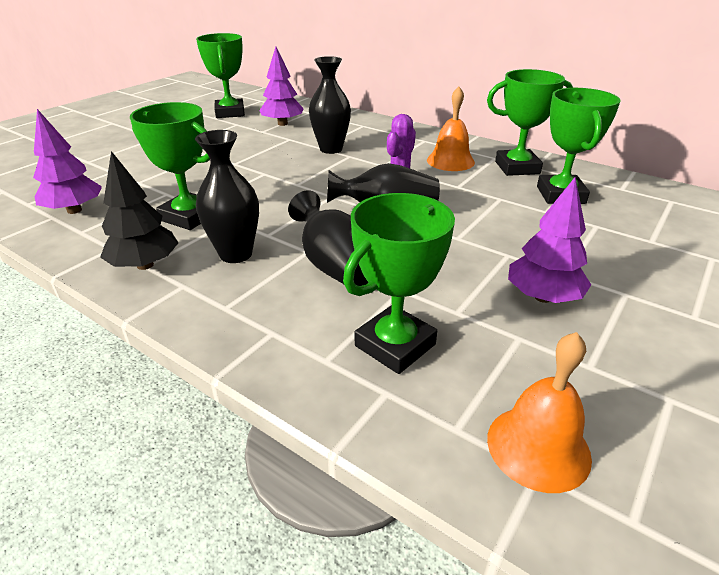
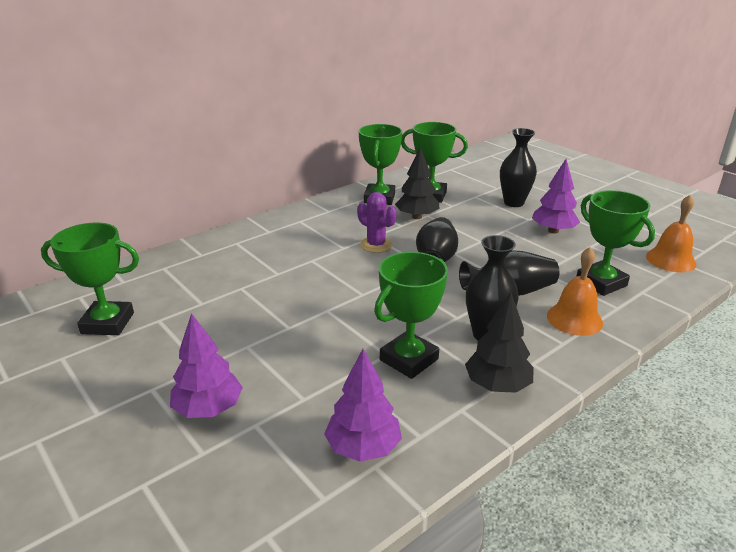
camera: 75 degrees left, 5 degrees down
(282, 124) = (188, 288): purple tree -> purple tree (208, 409)
(331, 149) = (288, 267): black vase -> black vase (513, 203)
(450, 161) = (352, 219): orange bell -> orange bell (574, 319)
(489, 192) = (417, 217): none -> black tree

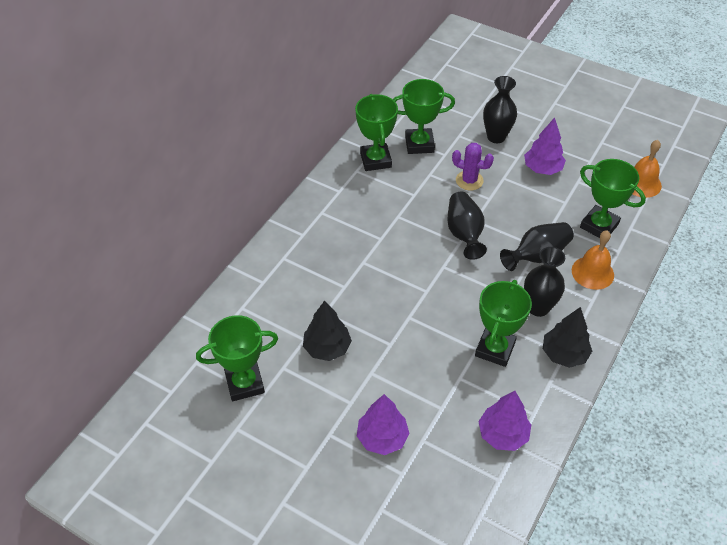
camera: 20 degrees left, 20 degrees up
(376, 245) = (406, 228): purple cactus -> purple cactus (469, 180)
(417, 217) = (422, 179): black tree -> black tree (327, 348)

